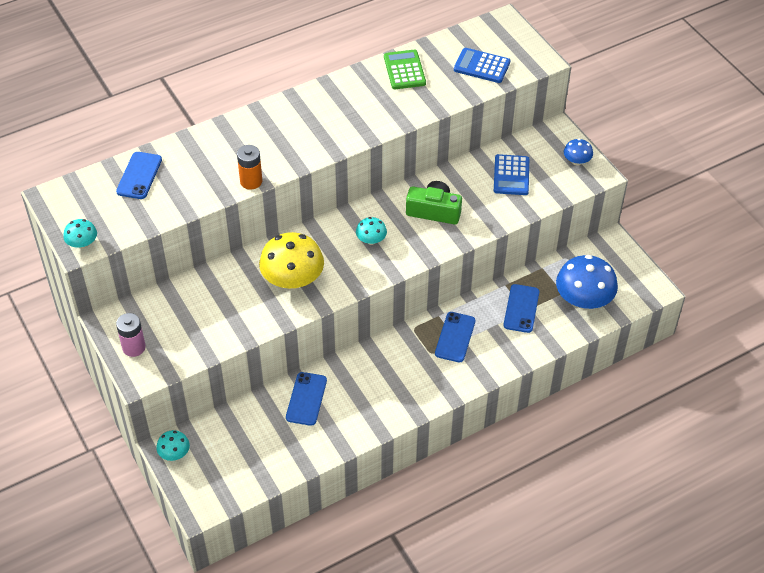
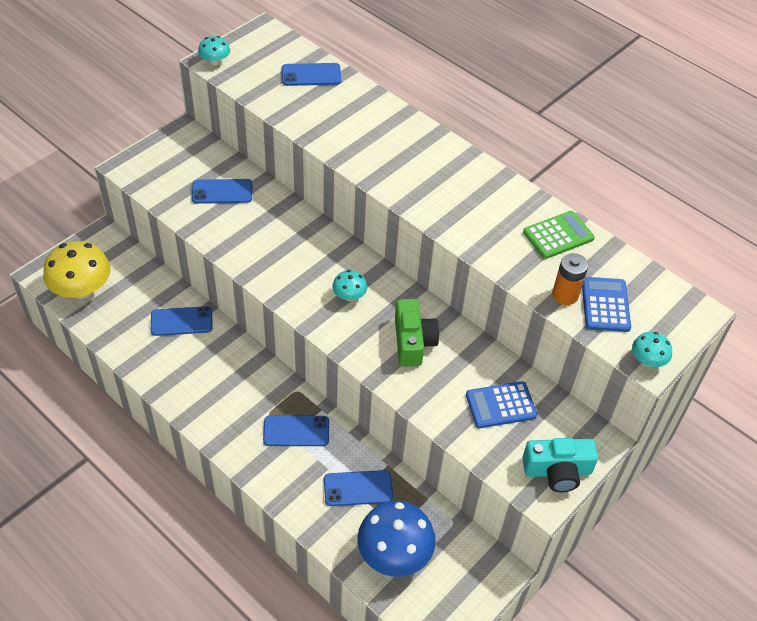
camera: 70 degrees right, 0 degrees up
(134, 347) = (158, 155): pink battery -> none
(174, 453) = (98, 241): turquoise mushroom -> turquoise mushroom (647, 360)
(208, 305) = (222, 192): none -> blue phone
(251, 181) = (334, 150): orange battery -> orange battery (565, 295)
(292, 279) = (273, 245): yellow mushroom -> yellow mushroom (82, 289)
(576, 161) = (557, 471): blue mushroom -> turquoise camera

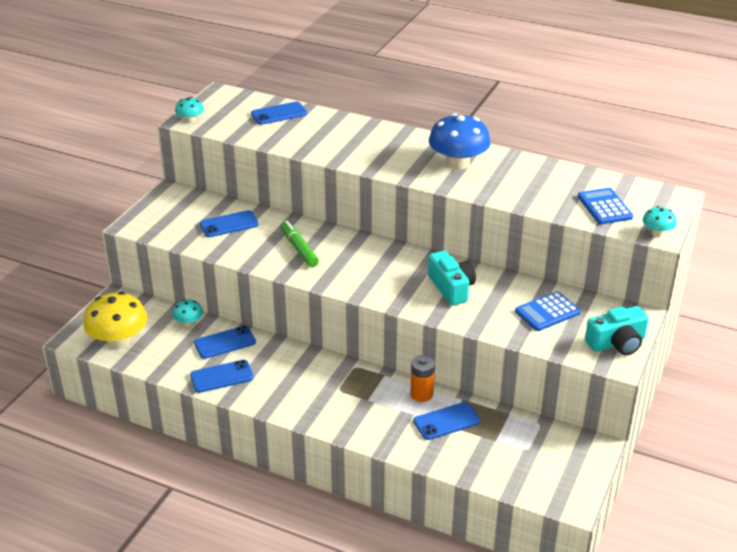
camera: 15 degrees left, 15 degrees down
(278, 243) = (299, 248): none -> green marker
(296, 431) = (370, 395): blue phone -> blue phone (221, 376)
(349, 295) = (380, 269): turquoise mushroom -> turquoise mushroom (188, 323)
(394, 553) = (502, 458): blue mushroom -> blue mushroom (458, 163)
(413, 342) = (451, 288): green camera -> turquoise camera
(558, 235) = (542, 173): green calculator -> none
(565, 295) = (570, 208): orange battery -> orange battery (421, 394)

